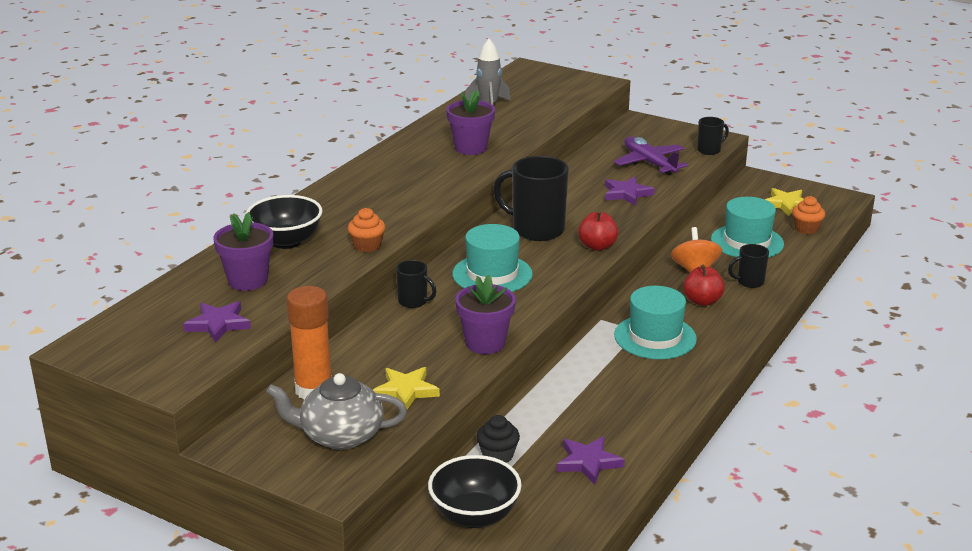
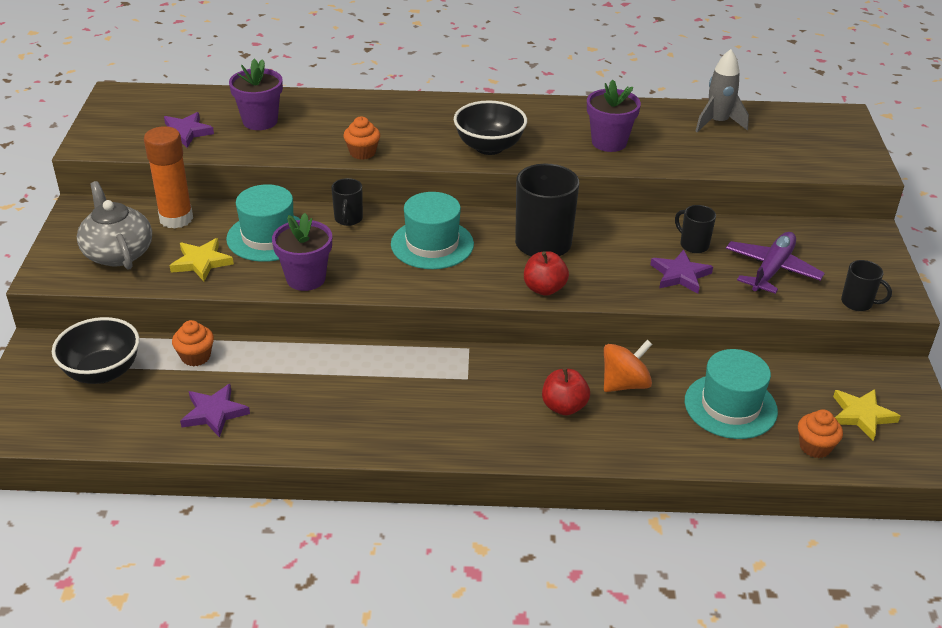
camera: 60 degrees right, 10 degrees up
(286, 241) = (338, 115): black bowl -> black bowl (489, 147)
(498, 455) = (196, 357): black cupcake -> orange cupcake
(655, 337) = (463, 393): turquoise hat -> turquoise hat (268, 237)
(749, 282) = (638, 431): black mug -> black mug (693, 245)

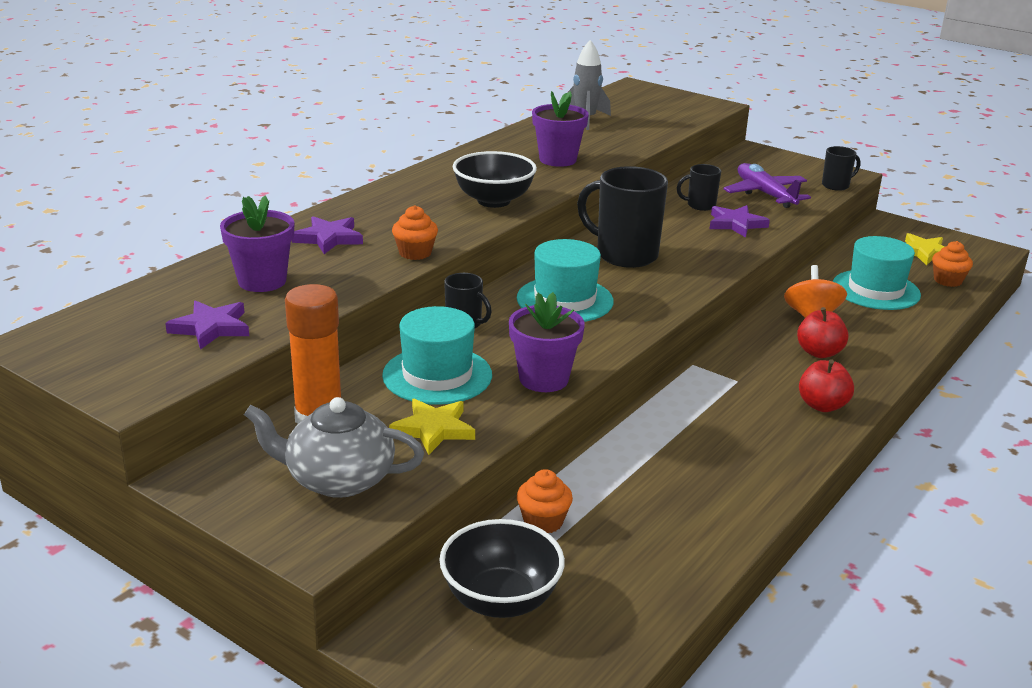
camera: 55 degrees left, 10 degrees down
(214, 413) = (659, 541): purple star -> purple star (329, 238)
(544, 288) = (695, 278): red apple -> red apple (822, 405)

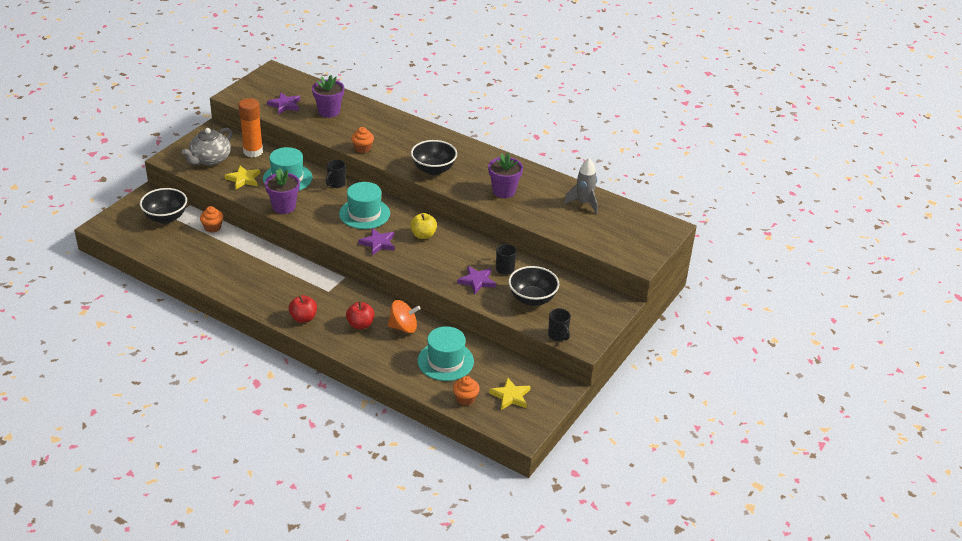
camera: 85 degrees right, 10 degrees up
(329, 238) = (377, 124): purple star -> purple star (378, 243)
(338, 479) = (210, 159): grey teapot -> grey teapot turned 150 degrees counterclockwise
(624, 255) = (423, 235): black mug -> yellow apple
(765, 194) = (532, 299): purple plane -> black bowl

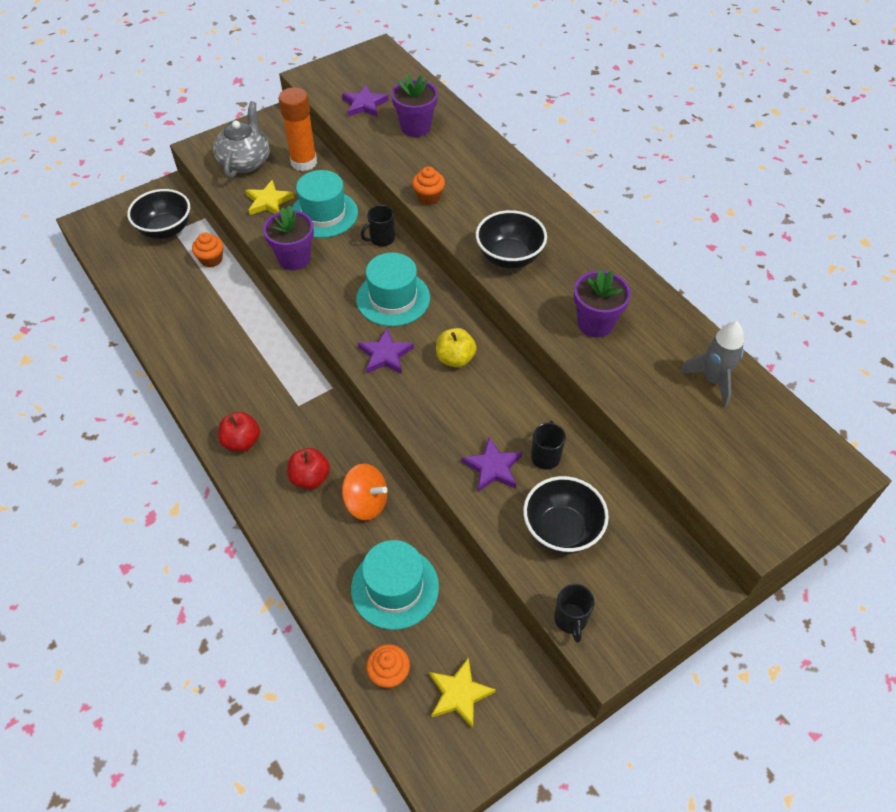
camera: 25 degrees right, 15 degrees up
(210, 159) = (245, 161): grey teapot -> grey teapot turned 135 degrees clockwise

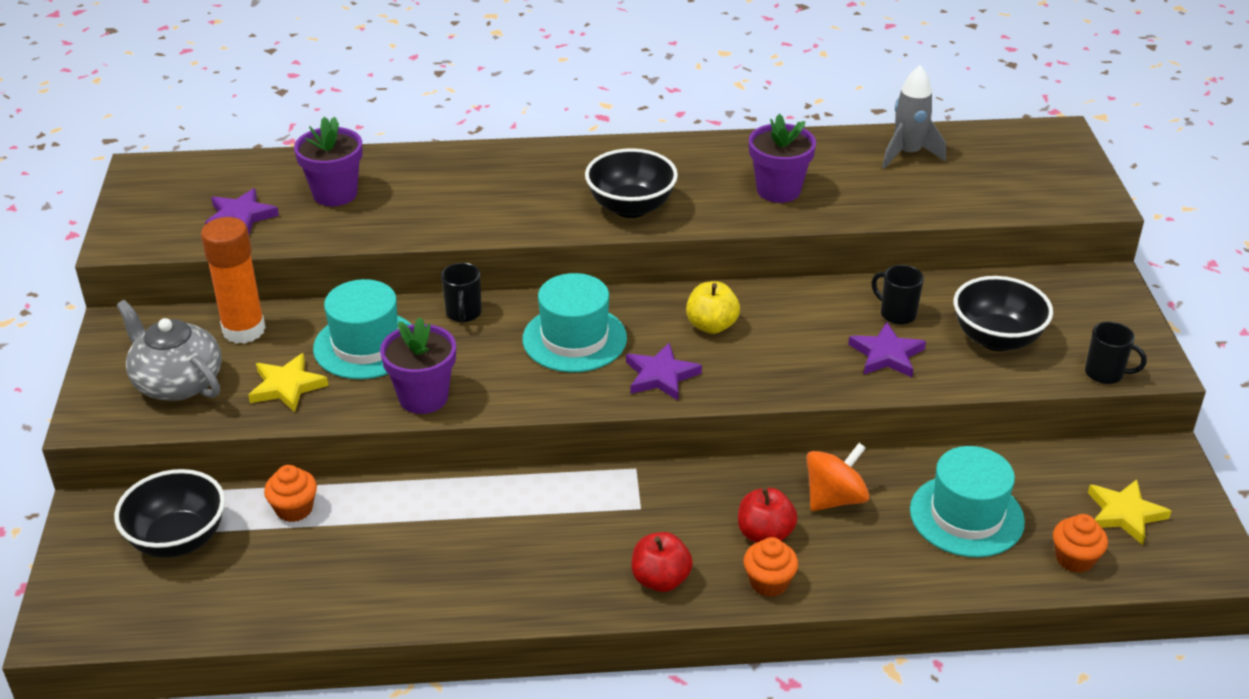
camera: 60 degrees left, 15 degrees down
(428, 197) = (473, 227): orange cupcake -> orange cupcake (769, 582)

